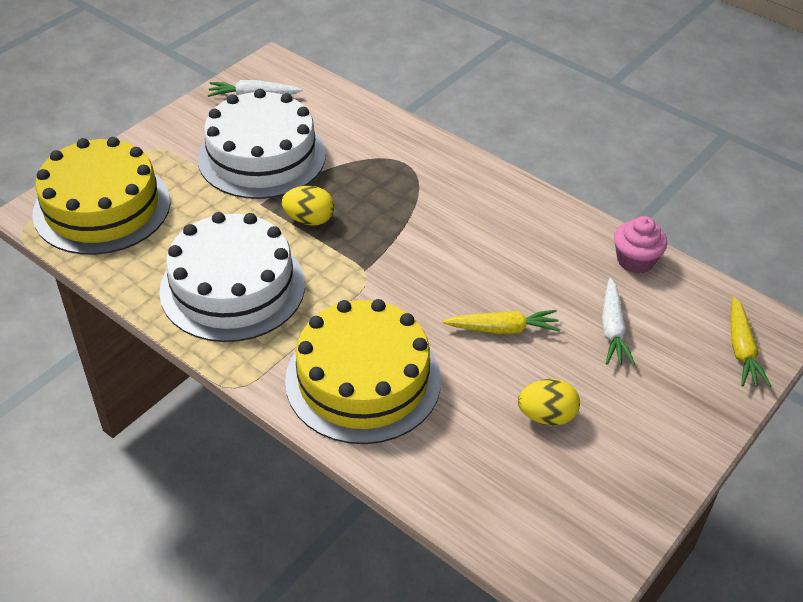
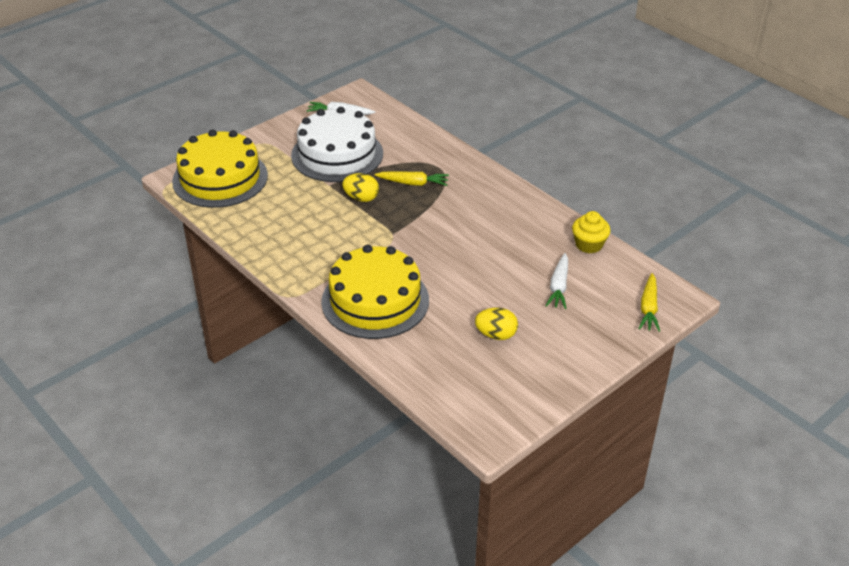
camera: 10 degrees right, 5 degrees down
(232, 287) = (299, 236): white cake -> none
(503, 329) = (480, 279): yellow carrot -> yellow carrot (413, 183)
(635, 260) = (589, 245): pink cupcake -> yellow cupcake

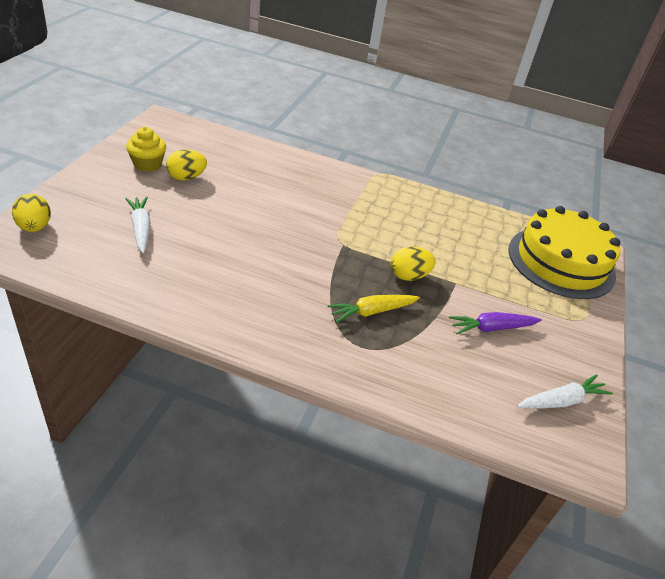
camera: 145 degrees right, 0 degrees up
(337, 154) = (491, 328): white cake -> purple carrot
(375, 301) = (308, 183): yellow cake -> none
(589, 245) = (118, 283): yellow cupcake -> yellow cupcake (147, 164)
(648, 308) = (34, 227): yellow carrot -> yellow egg

